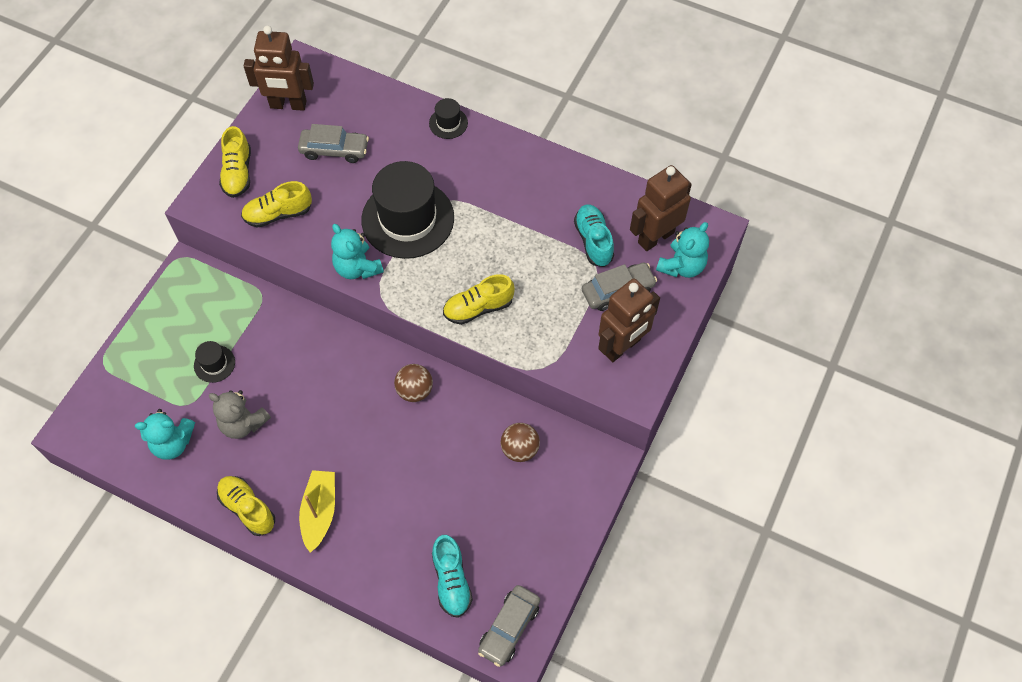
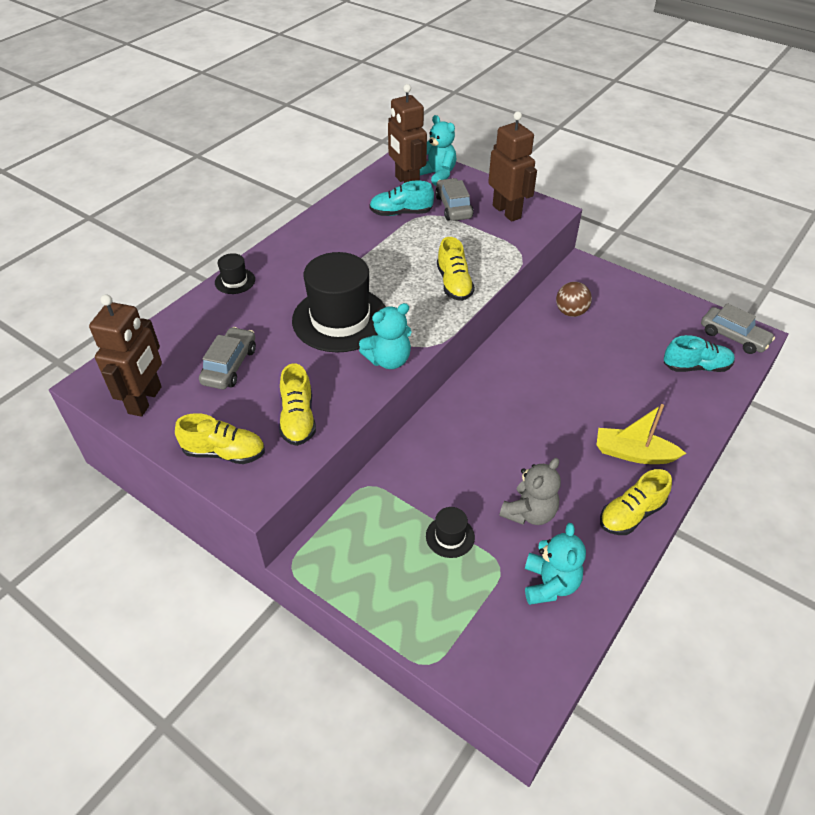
camera: 80 degrees left, 15 degrees down
(415, 390) = (506, 372): brown ball -> none

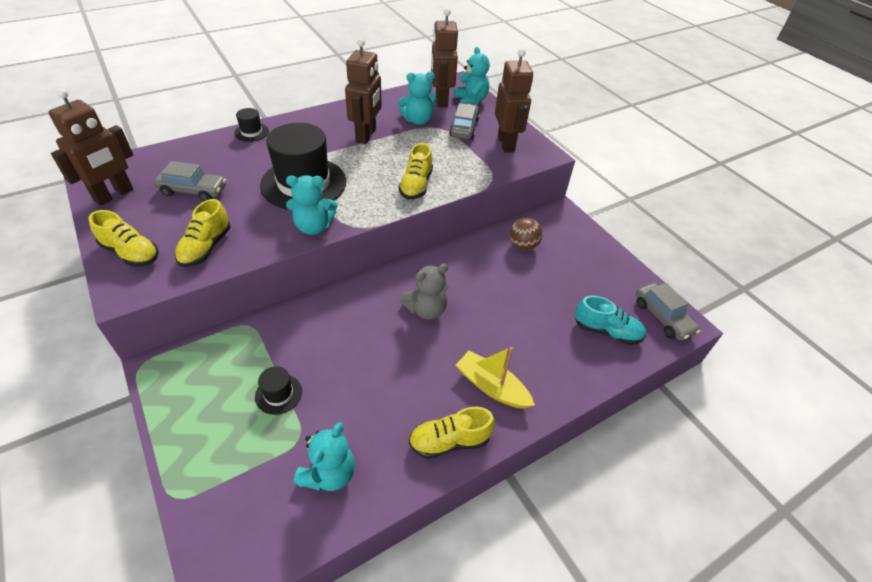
camera: 20 degrees right, 0 degrees up
(230, 366) = (193, 191): grey car -> grey car turned 60 degrees clockwise
(361, 246) = (366, 135): none -> brown robot
(401, 213) = (418, 120): turquoise shoe -> turquoise teddy bear
(529, 512) = (360, 401): grey teddy bear -> grey teddy bear (426, 310)

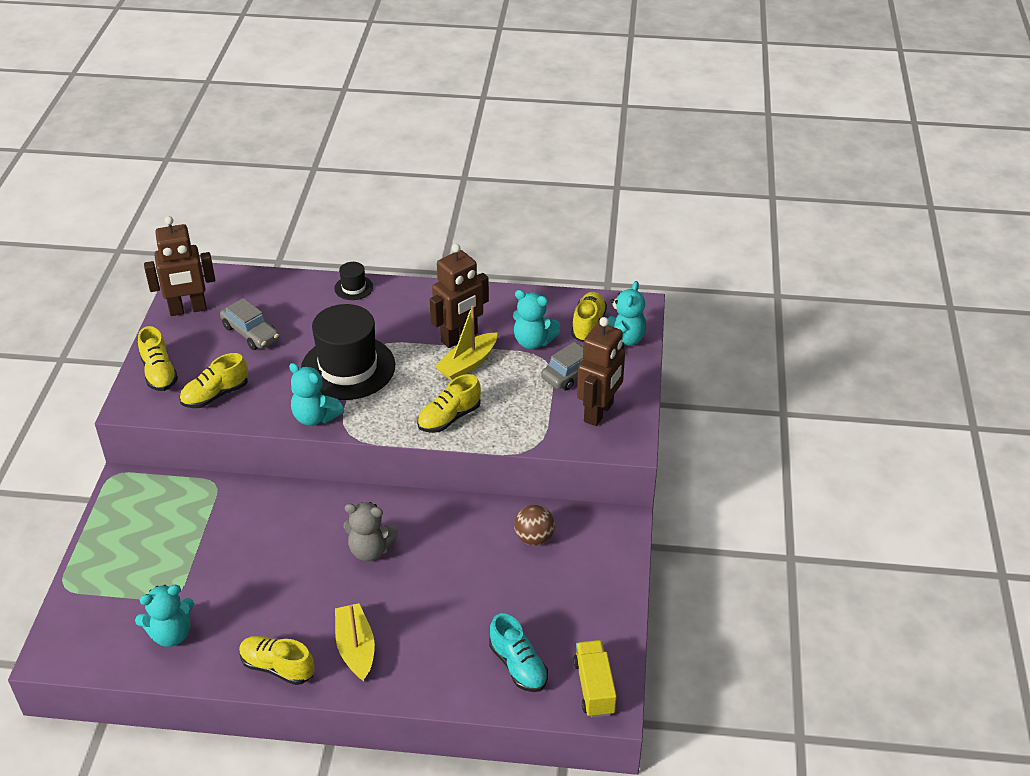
camera: 40 degrees right, 5 degrees down
(278, 394) = (188, 554): black hat -> none
(390, 148) = (467, 364): none -> yellow boat
(441, 100) = (588, 325): brown robot -> yellow shoe
(663, 317) = (594, 687): grey car -> yellow truck

